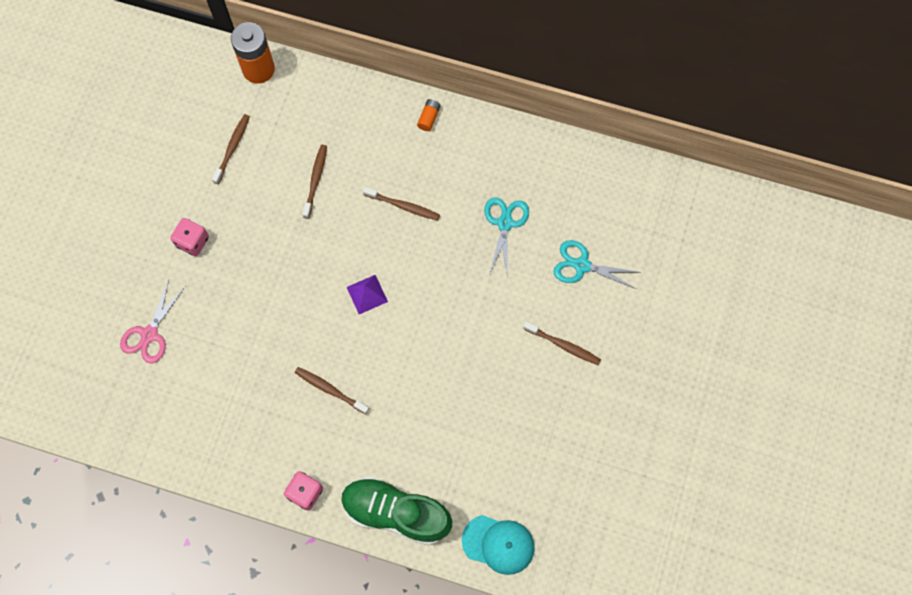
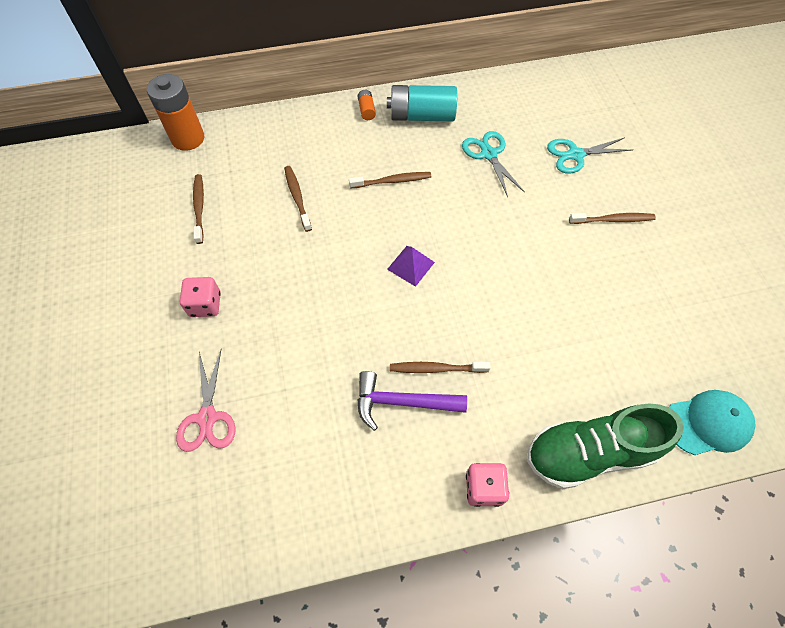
camera: 30 degrees left, 10 degrees down
(289, 401) = (402, 402): none -> purple hammer
(474, 150) = (421, 116): none -> turquoise battery

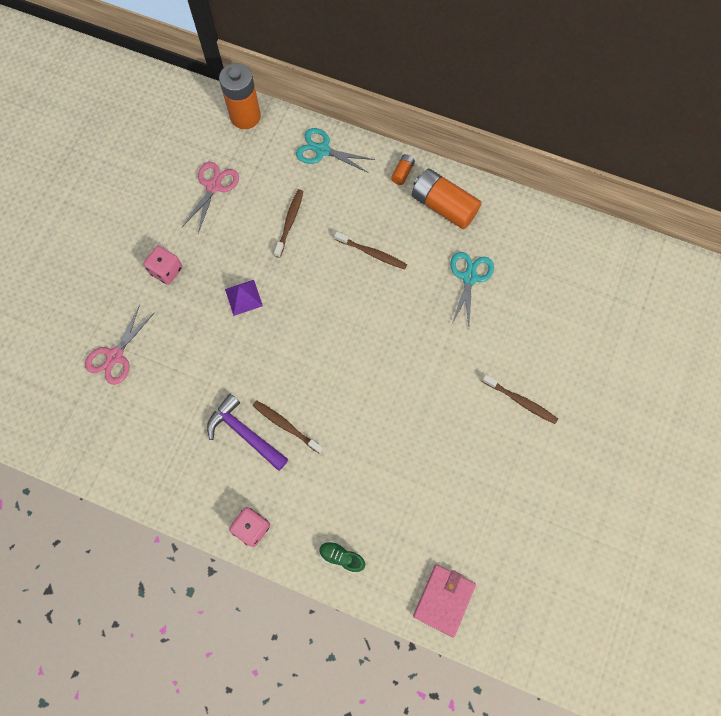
camera: 35 degrees right, 10 degrees up
(199, 207) = (213, 186): brown toothbrush -> pink scissors
(411, 265) = (330, 335): purple pyramid -> purple pyramid (243, 297)
(421, 116) = (443, 206): turquoise battery -> orange battery
(575, 155) = (542, 324): turquoise scissors -> turquoise scissors (322, 150)
(589, 452) = (341, 557): green shoe -> green shoe, size x0.42
(708, 423) = (444, 599): turquoise cap -> pink wallet

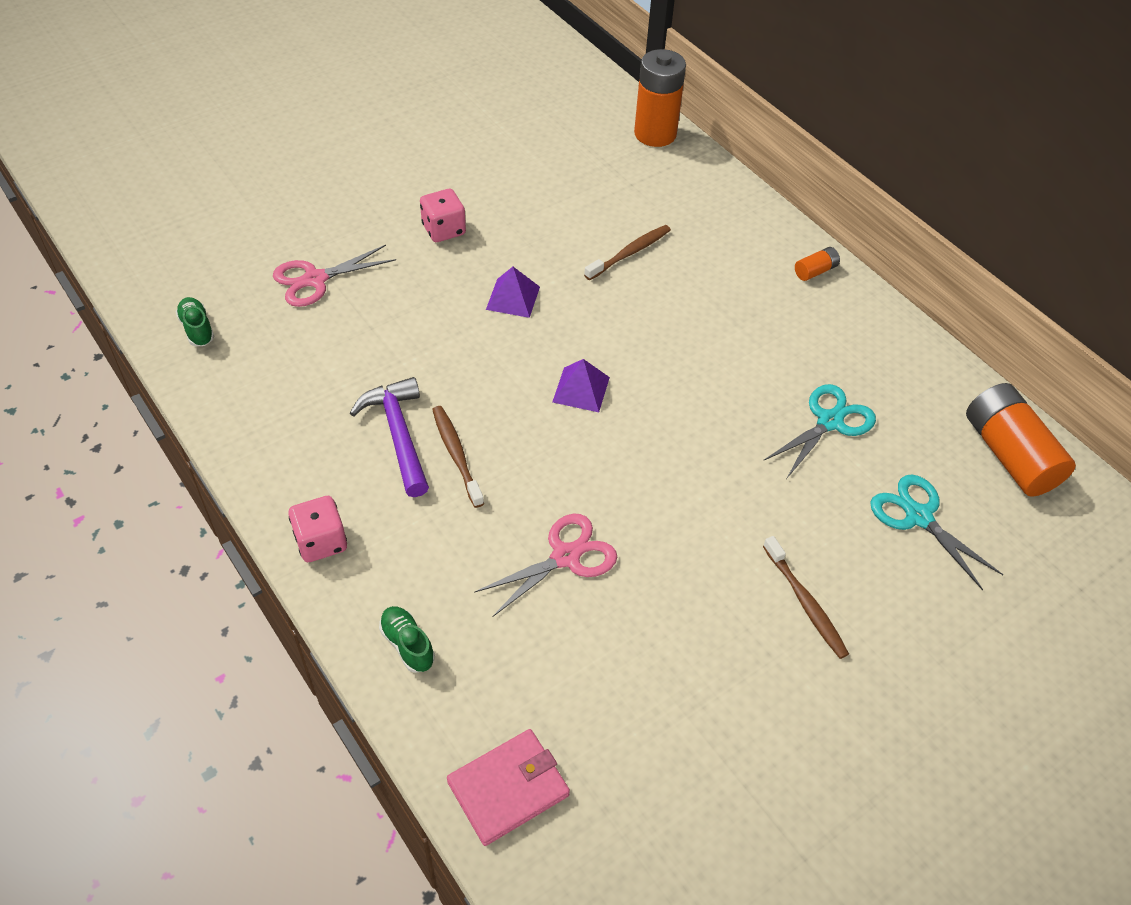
camera: 30 degrees right, 20 degrees down
(70, 436) = (197, 329): none -> green shoe
(213, 186) = (565, 179): pink scissors -> pink scissors (566, 556)
(322, 150) = (726, 204): turquoise scissors -> turquoise scissors (918, 516)
(325, 338) = (581, 389): none -> purple pyramid
(372, 253) = (712, 332): brown toothbrush -> none
(443, 206) = (847, 329): orange battery -> orange battery (1009, 454)

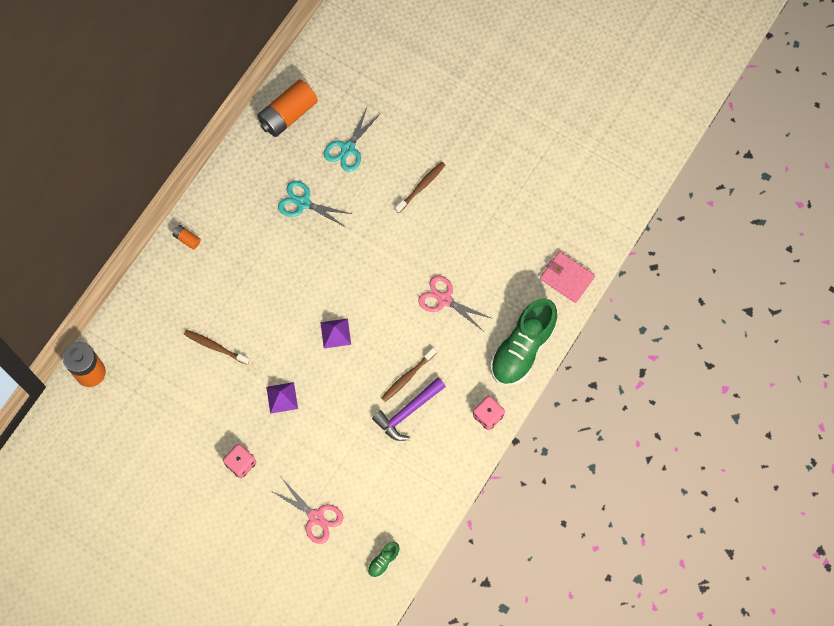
camera: 110 degrees left, 20 degrees up
(407, 645) = (522, 349): green shoe -> green shoe, size x2.38

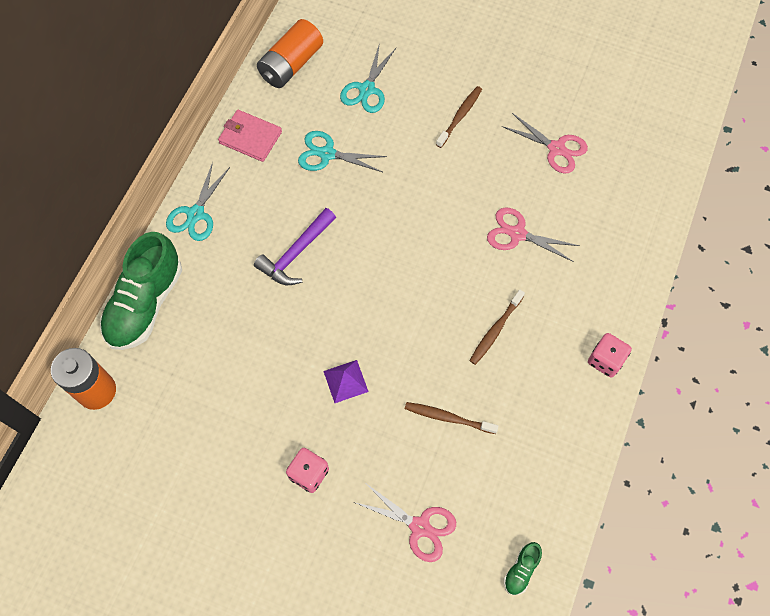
camera: 10 degrees left, 5 degrees down
(187, 239) = (195, 214): orange battery -> turquoise scissors
(215, 347) = (251, 333): brown toothbrush -> brown toothbrush (448, 417)
(335, 333) = (396, 293): purple pyramid -> none
(407, 412) = (506, 372): purple hammer -> purple hammer (296, 253)
(495, 230) = (556, 149): none -> pink scissors
(522, 349) = (624, 275): green shoe -> green shoe (145, 304)
(567, 278) = (653, 187): pink wallet -> pink wallet (250, 137)

